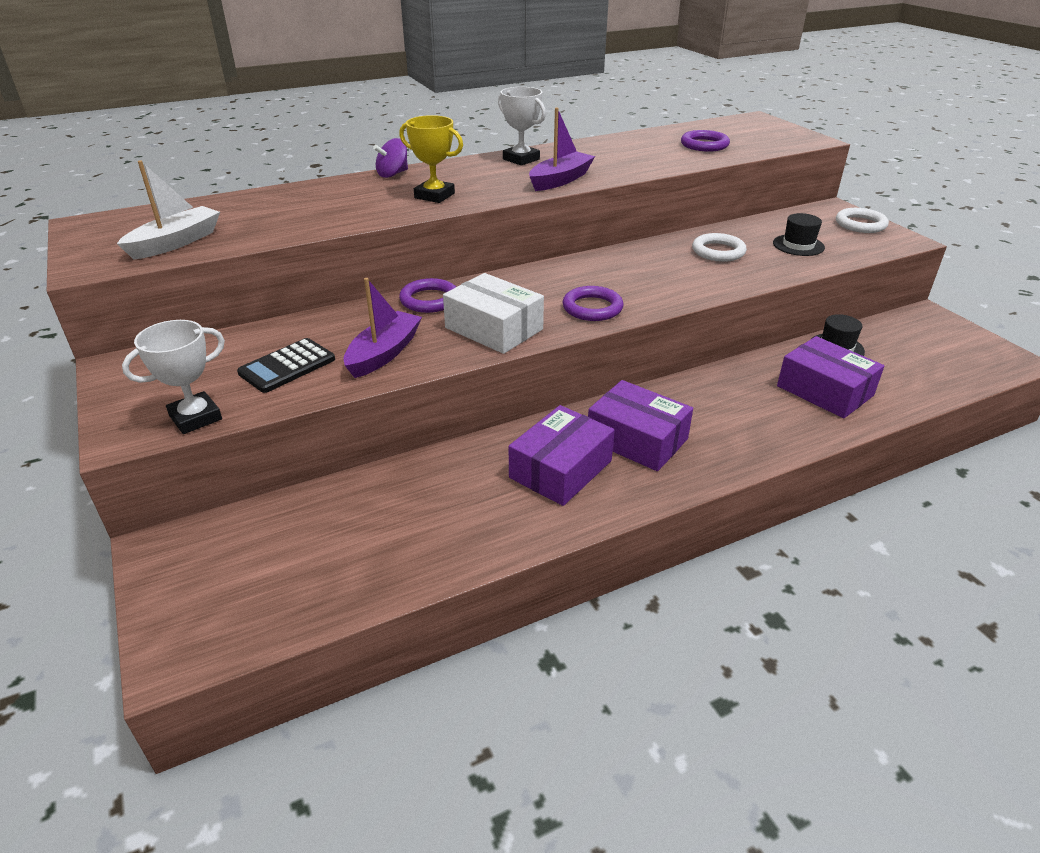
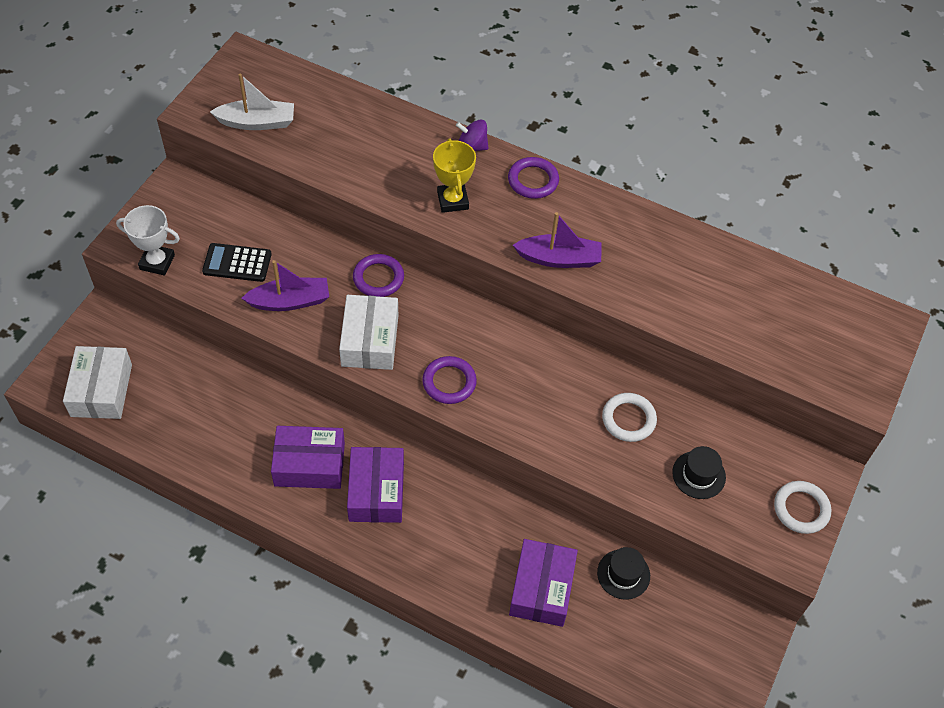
camera: 50 degrees right, 20 degrees up
(262, 599) = (101, 390): none -> white box
(521, 159) = (583, 205): white trophy -> none
(704, 145) = (755, 316): purple ring -> purple ring (533, 180)

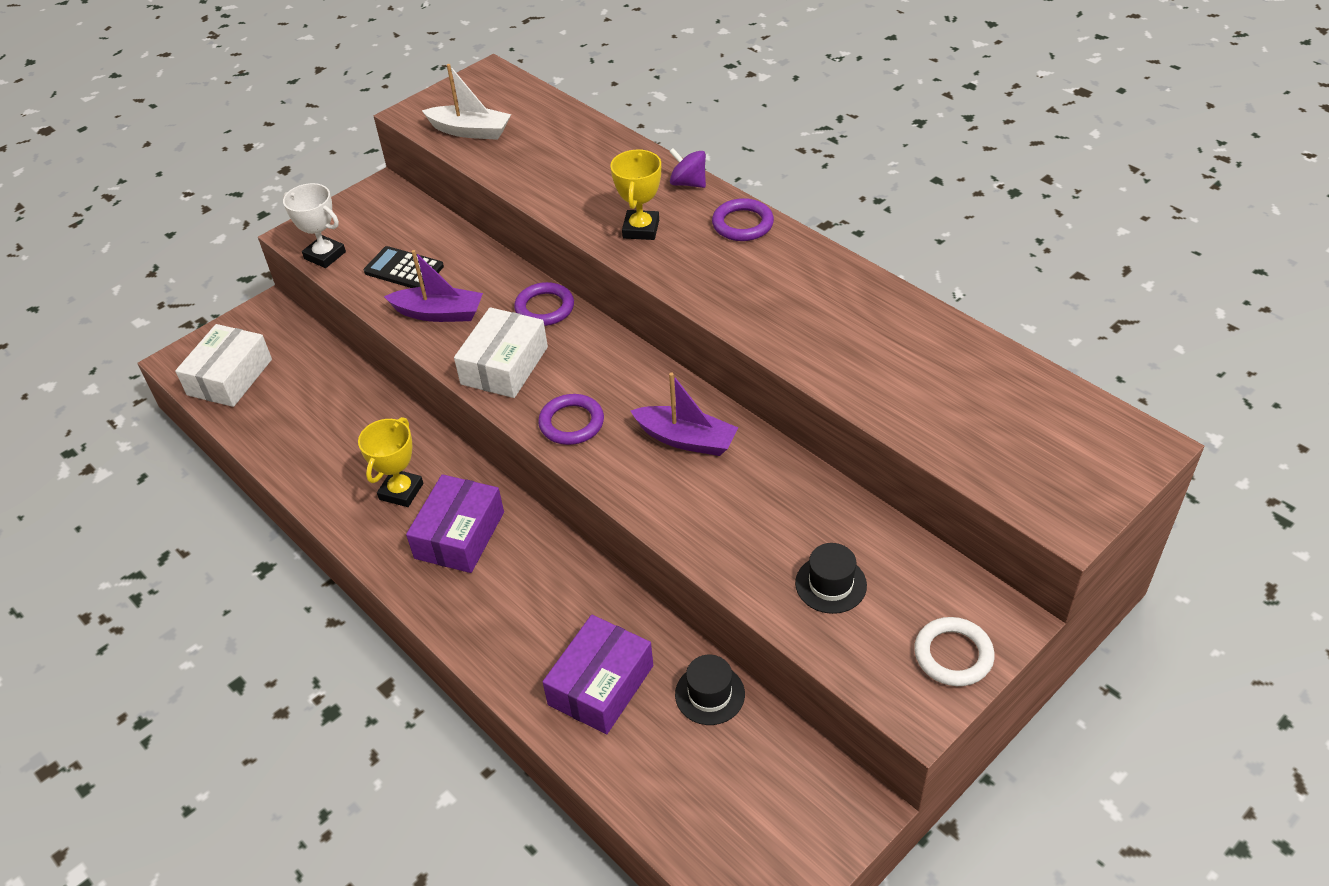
camera: 25 degrees right, 10 degrees down
(309, 464) = (401, 491): purple box -> yellow trophy
(559, 259) = (736, 303): purple boat -> purple boat (686, 439)
(628, 419) = (767, 504): white ring -> none

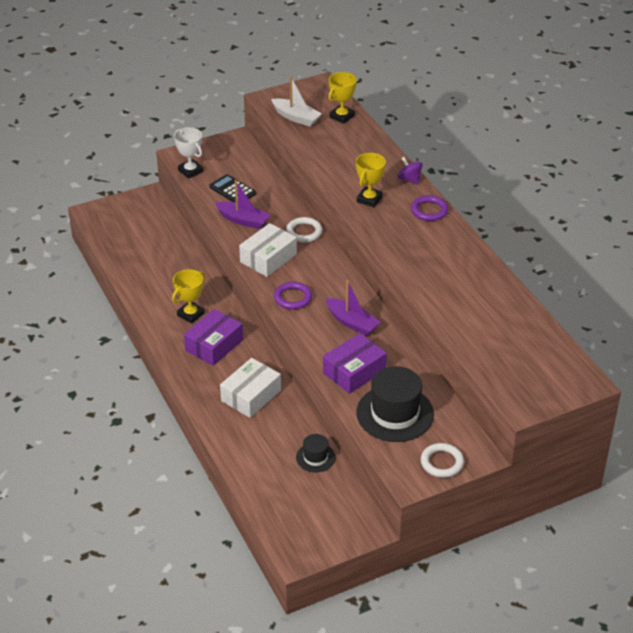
camera: 15 degrees right, 5 degrees down
(230, 377) = (116, 228): white box -> white box (251, 395)
(540, 113) = (342, 116): none -> yellow trophy
(544, 308) = (304, 232): purple ring -> white ring
(601, 685) = (260, 437): purple box -> purple box (354, 371)
(830, 584) = (395, 413): black hat -> black hat, size x1.94

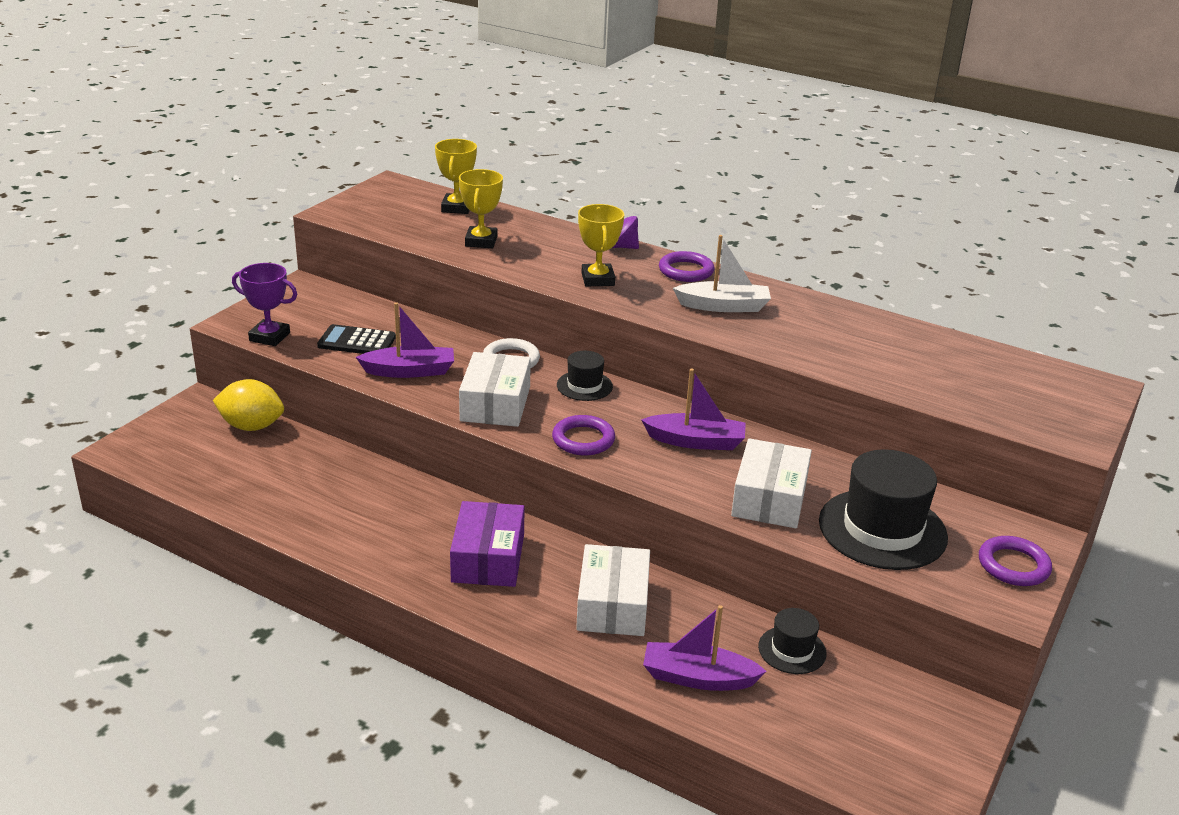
camera: 35 degrees left, 10 degrees down
(163, 221) = (251, 426): none -> yellow lemon
(190, 171) = (269, 337): white trophy -> purple trophy
(190, 314) = (411, 531): yellow trophy -> yellow trophy (481, 241)
(255, 449) = (698, 678): none -> purple boat
(296, 117) = (396, 222): white boat -> white boat (723, 306)
(327, 264) = (584, 386): none -> black hat
(354, 371) = (769, 498): purple box -> white box
(442, 463) = (1013, 565): white ring -> purple ring

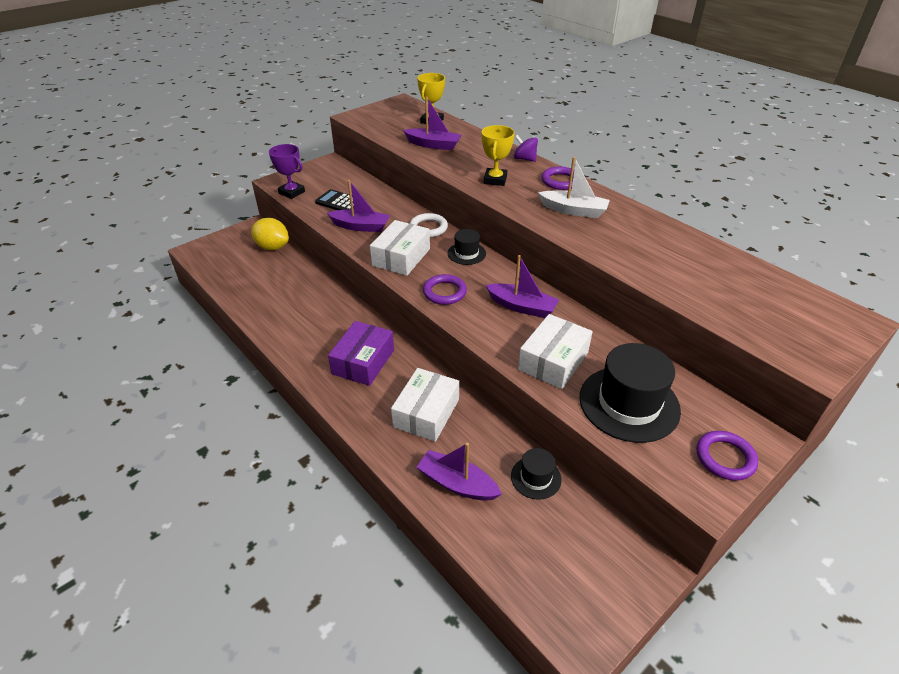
camera: 20 degrees right, 10 degrees up
(481, 241) = (433, 145): yellow trophy -> purple boat

